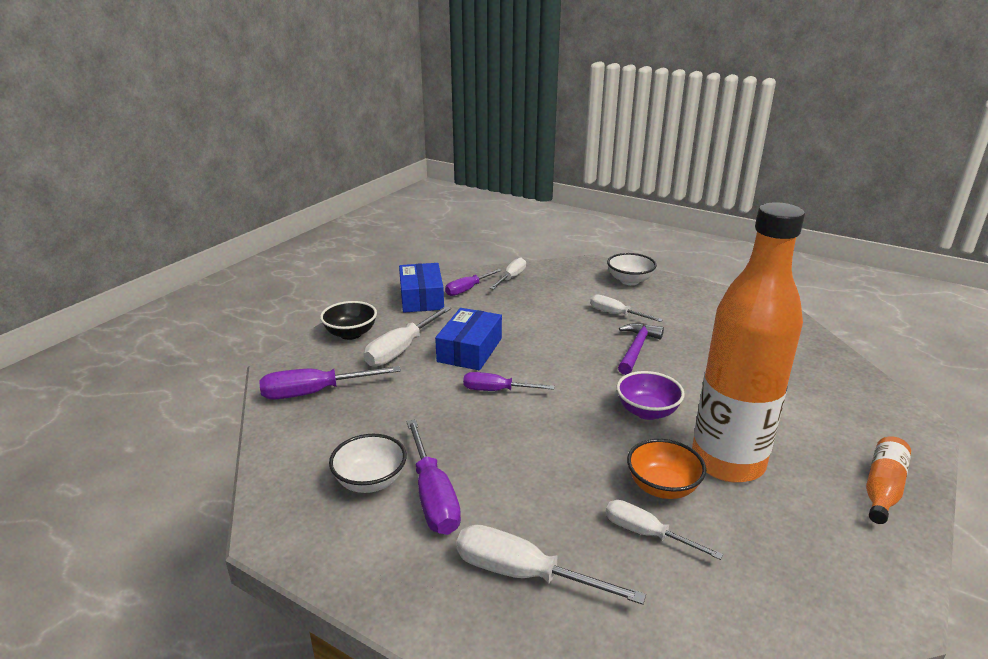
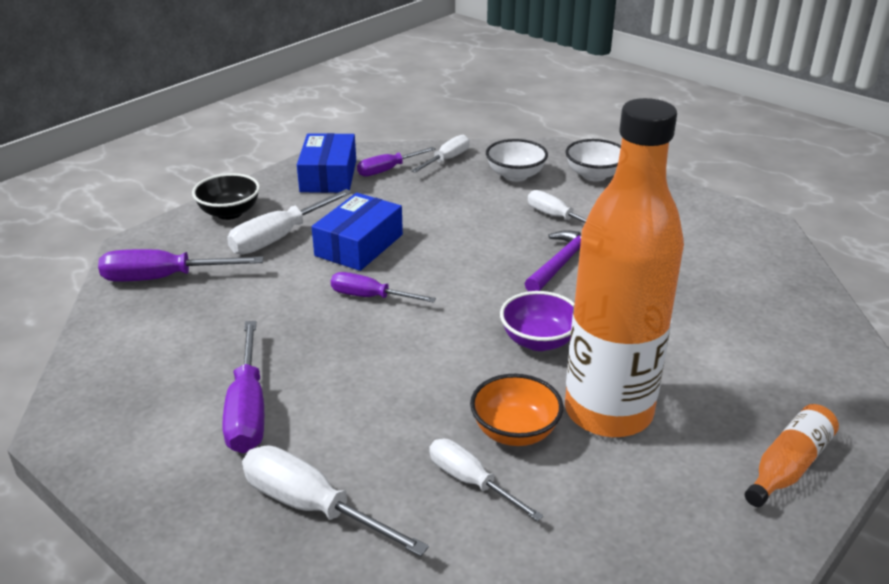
camera: 10 degrees right, 5 degrees up
(370, 481) = (186, 385): white bowl -> white bowl (515, 175)

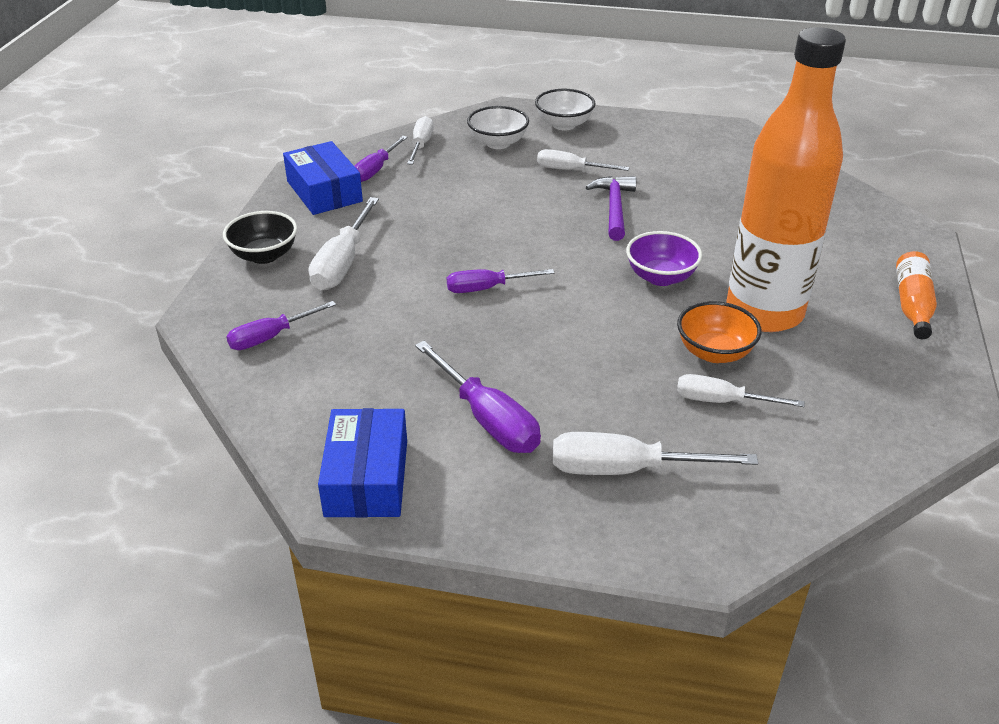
camera: 30 degrees left, 5 degrees up
(163, 278) = (271, 337): purple screwdriver -> purple screwdriver, size x0.66
(359, 245) = (426, 246): blue box -> blue box (366, 478)

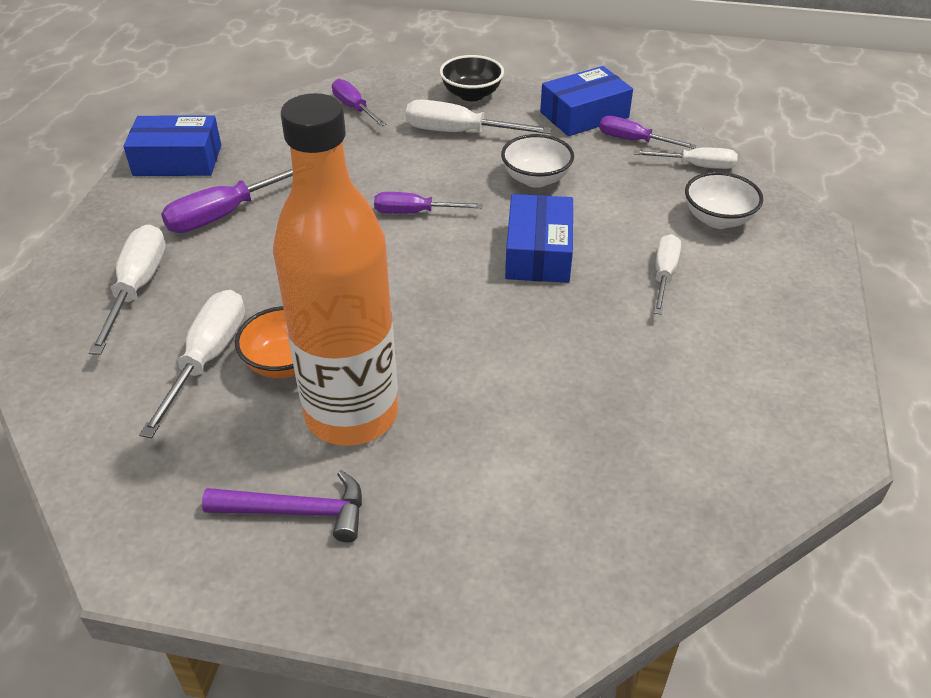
camera: 90 degrees right, 5 degrees up
(486, 288) = (414, 213): purple screwdriver -> purple screwdriver turned 75 degrees counterclockwise
(546, 223) = (538, 253): none -> blue box
(564, 124) = (787, 273): white bowl -> white bowl (536, 179)
(614, 208) = (577, 306): purple hammer -> purple hammer (297, 511)
(661, 277) = (429, 334): purple bowl -> none
(721, 401) = (207, 359): white screwdriver -> white screwdriver, size x1.51
(912, 305) = (350, 576): orange bottle -> none

